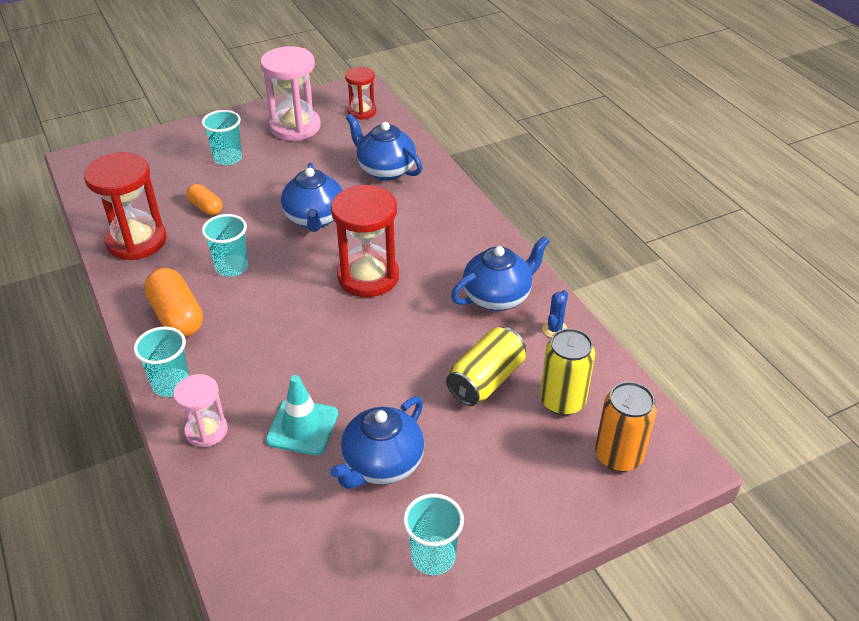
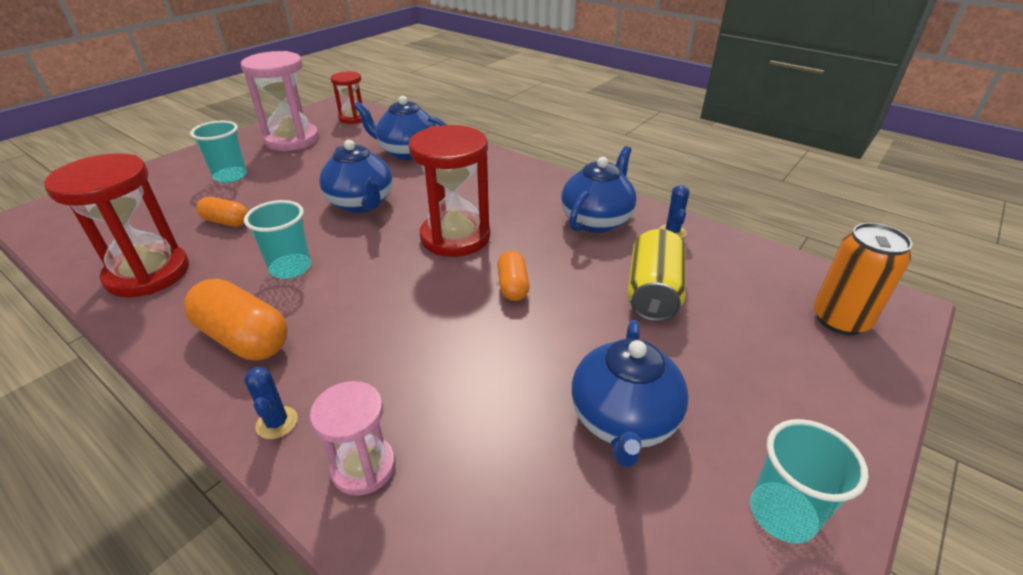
camera: 25 degrees left, 5 degrees down
(171, 384) = (277, 423): turquoise cup -> blue cactus
(302, 427) = (493, 413): turquoise traffic cone -> none
(382, 337) = (513, 286): none -> orange capsule
(562, 401) = (740, 288): yellow can -> none

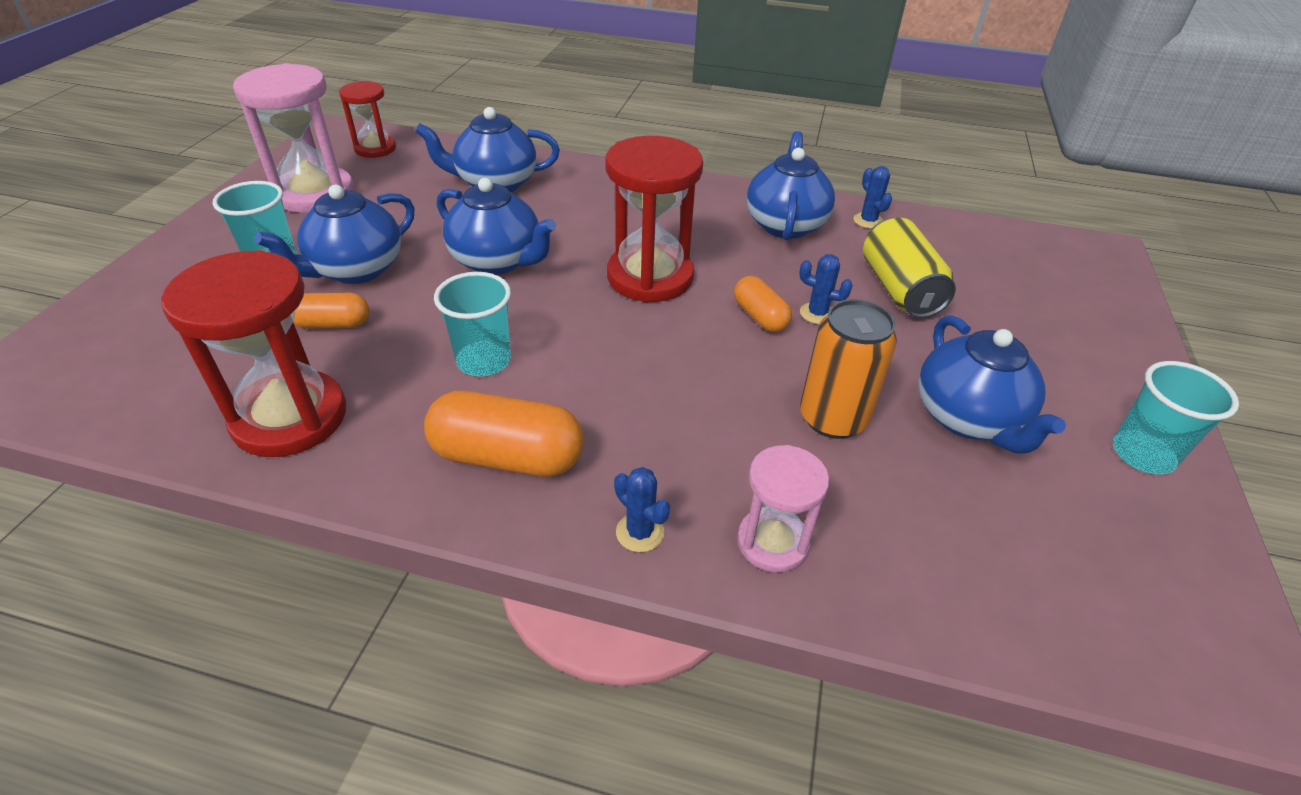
camera: 25 degrees left, 5 degrees up
(271, 191) = (356, 270): none -> blue teapot
(562, 295) = (817, 313): none -> blue cactus
(840, 320) = (1070, 274): orange can -> orange can (832, 418)

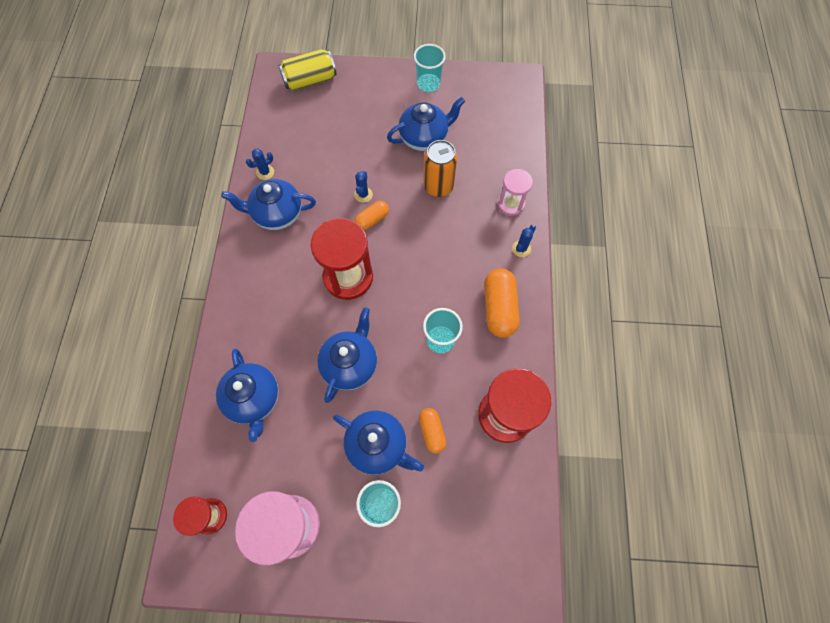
camera: 100 degrees left, 25 degrees up
(899, 289) = (333, 159): yellow can -> yellow can (310, 80)

